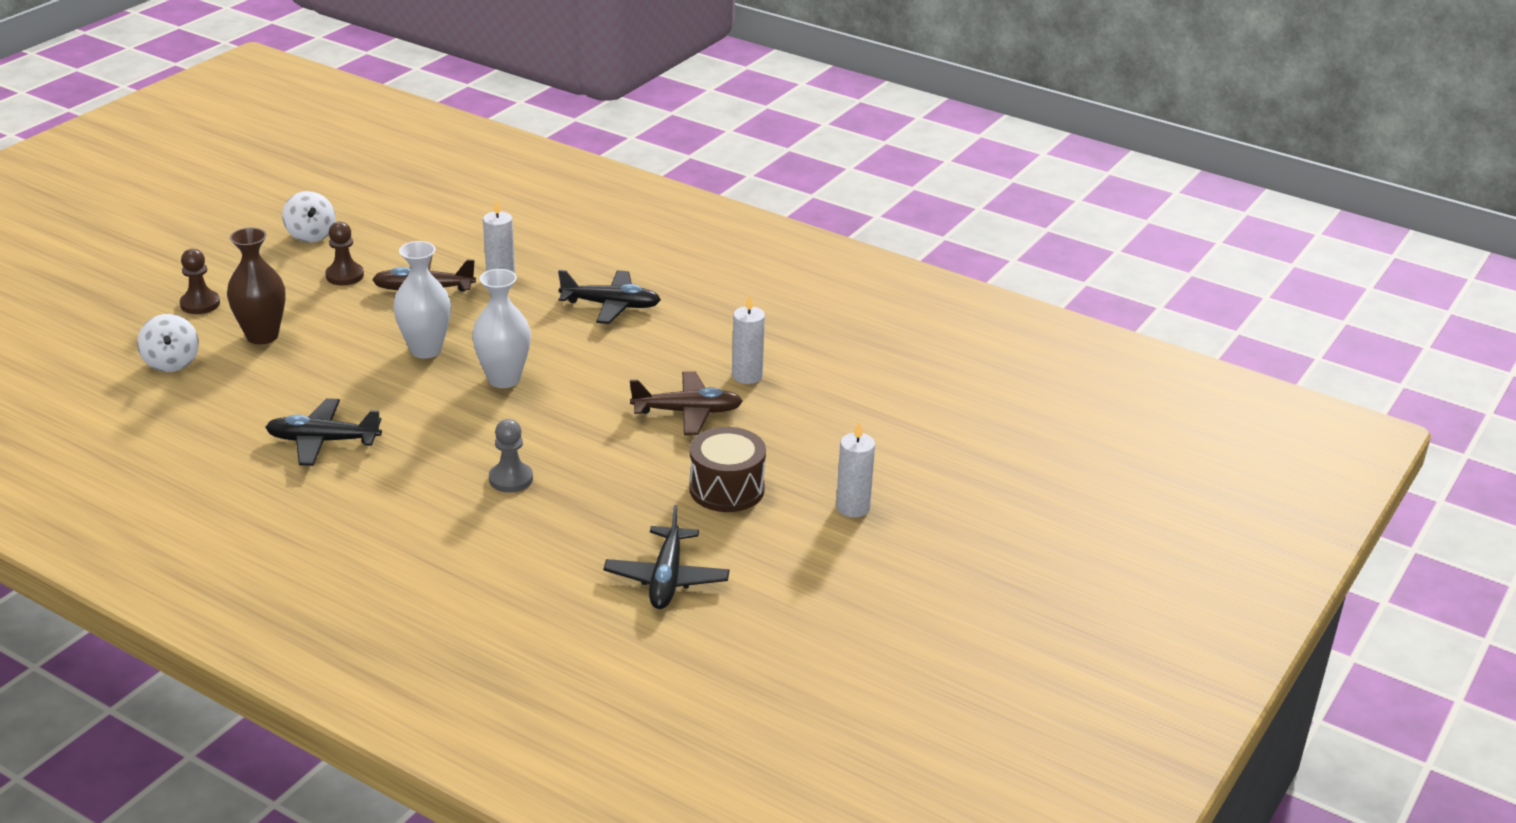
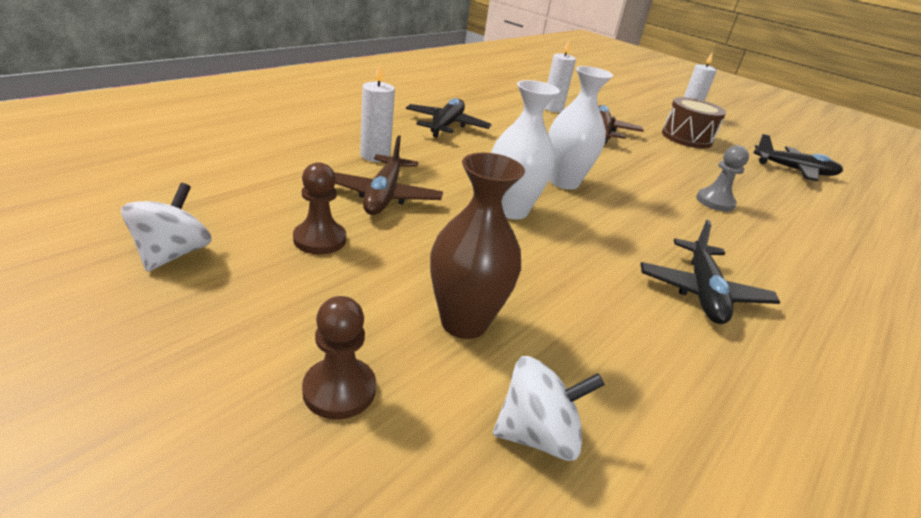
camera: 85 degrees left, 0 degrees up
(311, 235) = (173, 254): white spinning top -> white spinning top turned 60 degrees counterclockwise

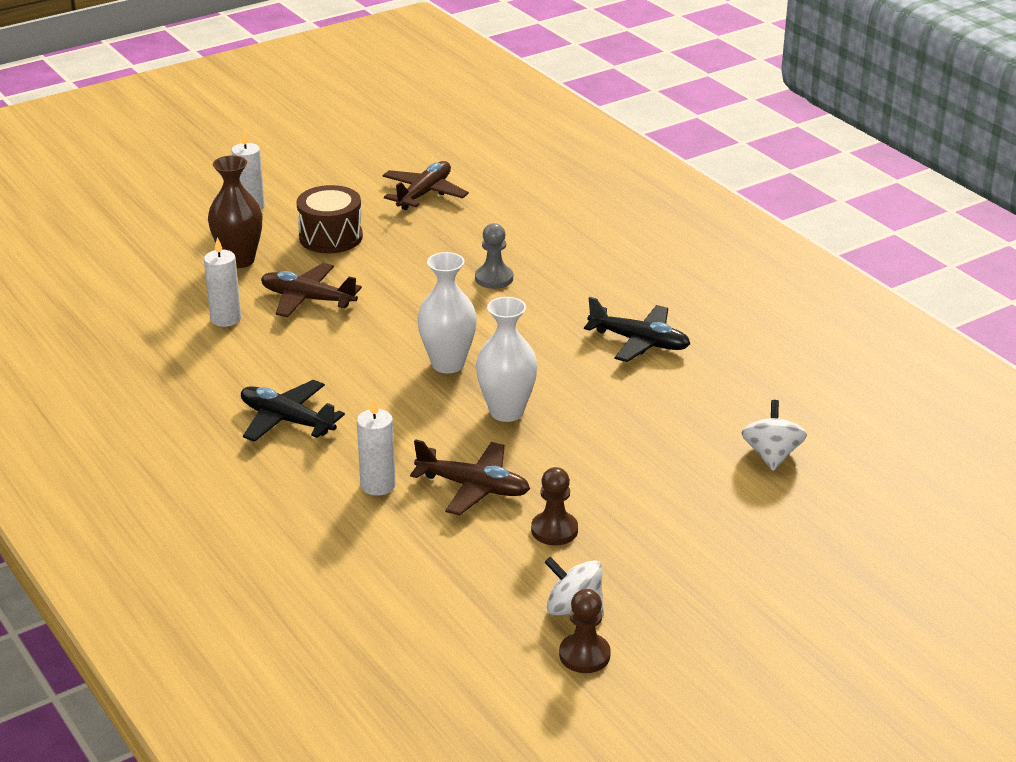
camera: 70 degrees left, 0 degrees up
(339, 390) = (733, 527): brown pawn -> brown pawn (584, 655)
(464, 322) = (670, 467): brown vase -> brown vase (239, 260)
(794, 170) = (424, 194): black plane -> brown plane

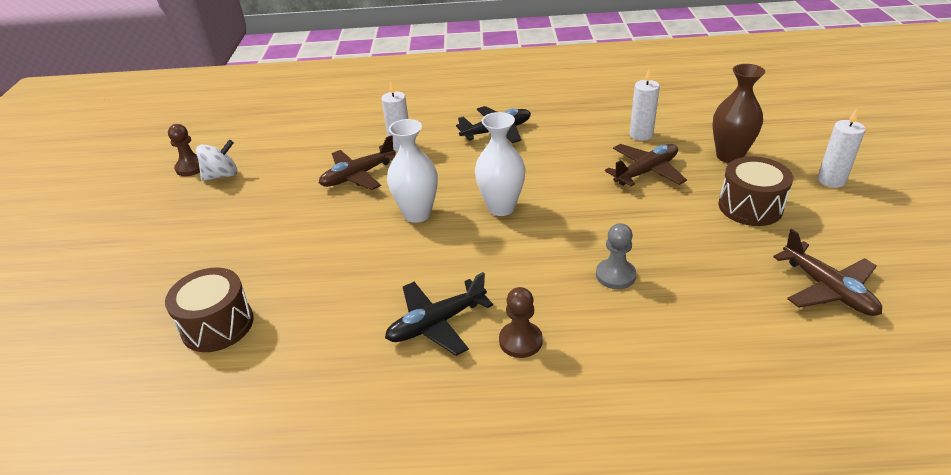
camera: 125 degrees right, 5 degrees up
(554, 530) = (285, 191): brown pawn -> brown pawn (520, 341)
(771, 455) = (217, 325): white spinning top -> brown drum

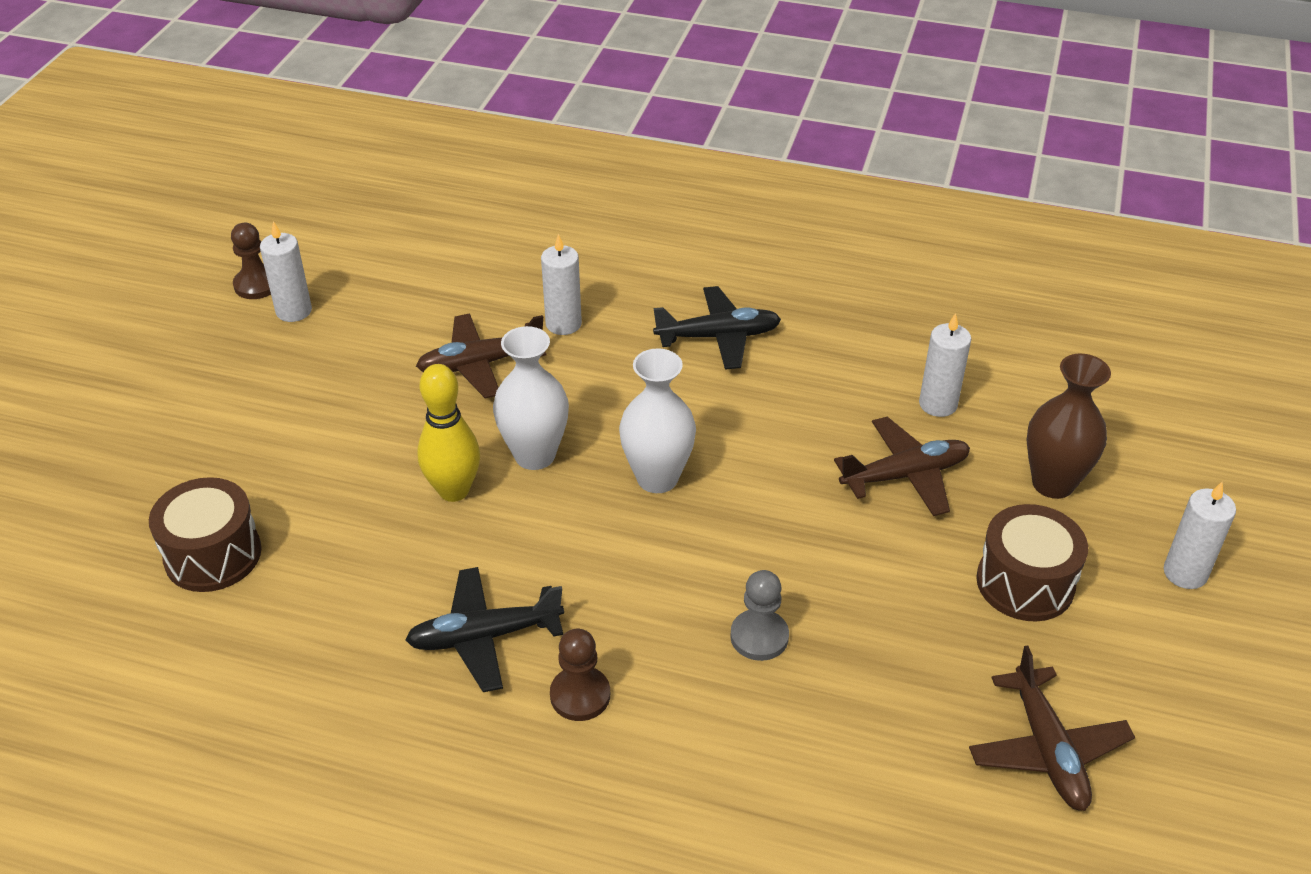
camera: 15 degrees right, 5 degrees up
(222, 175) = (294, 311): white spinning top -> white candle
(373, 245) = (454, 491): none -> yellow bowling pin

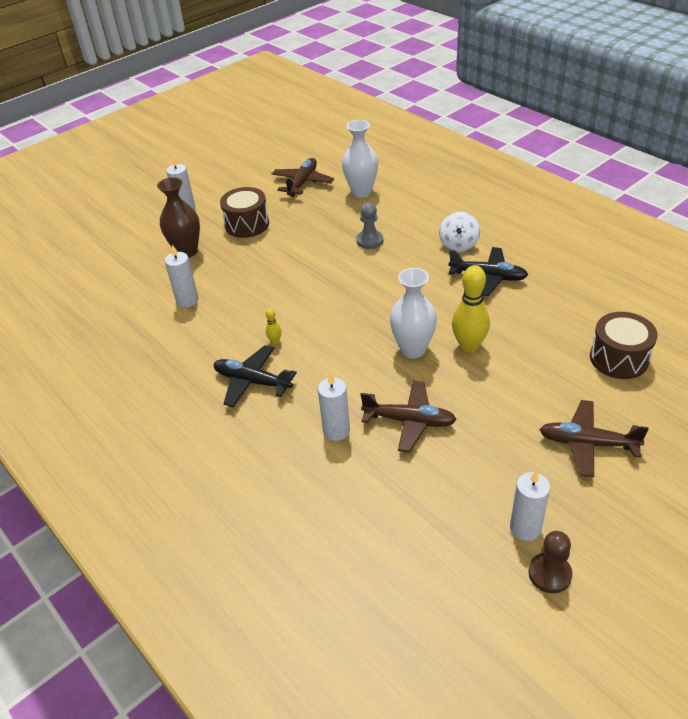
camera: 145 degrees left, 0 degrees up
(580, 695) = (458, 245): brown pawn -> white spinning top
(657, 478) = (358, 315): white vase -> white vase (361, 192)
(743, 395) = (275, 341): none -> yellow bowling pin
(905, 475) = (243, 276): brown plane -> brown plane (587, 443)

